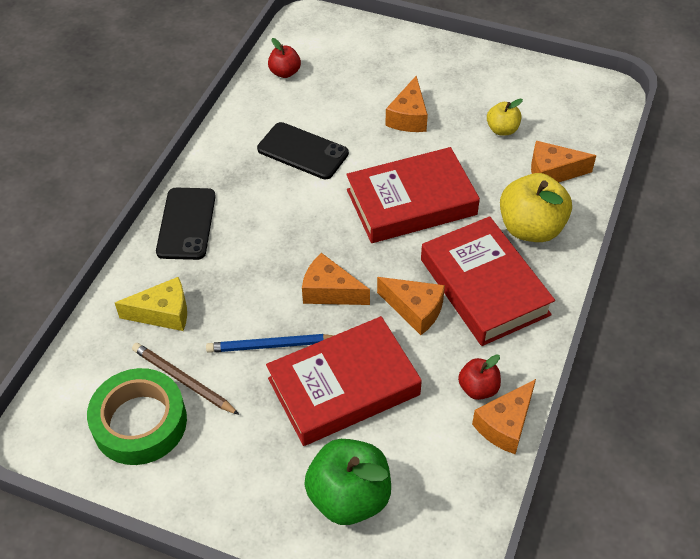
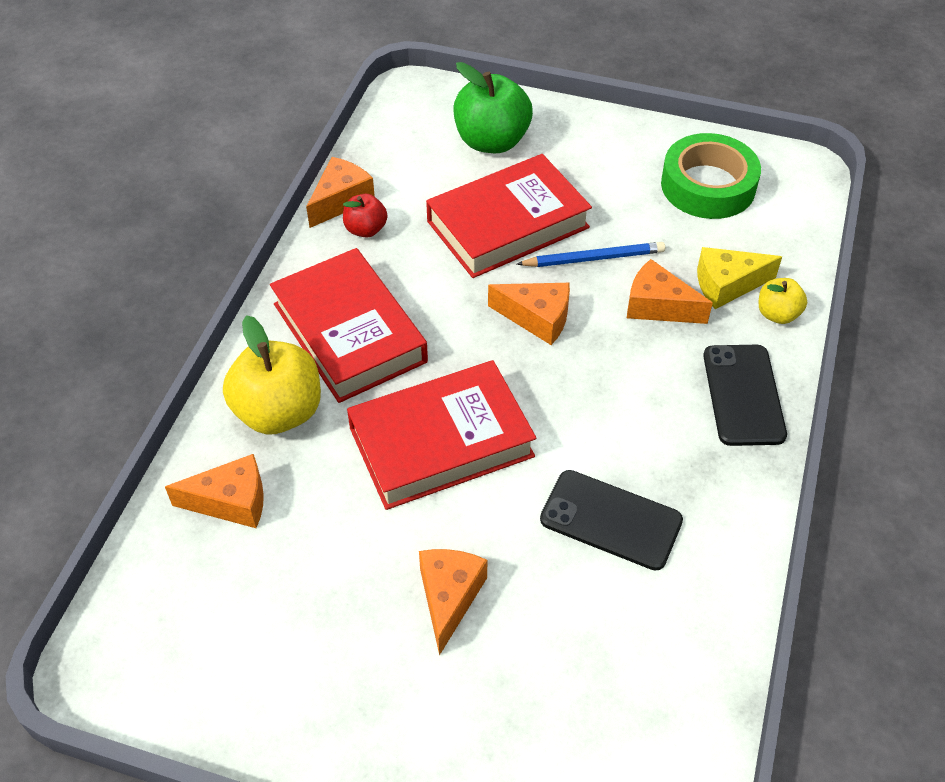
camera: 175 degrees right, 0 degrees up
(183, 380) = (678, 222): brown pencil -> none
(285, 72) = (678, 691): red apple -> none
(415, 310) = (434, 302): orange cheese -> orange cheese (658, 306)
(502, 129) = (296, 579): yellow apple -> yellow apple (777, 314)

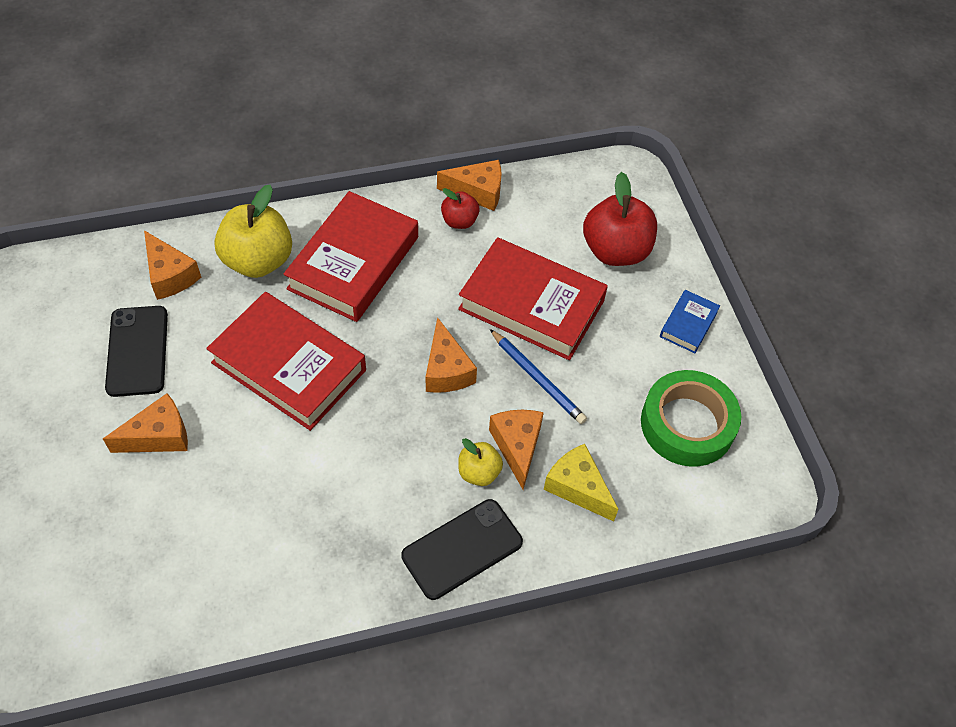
camera: 55 degrees right, 5 degrees up
(491, 141) = (615, 251): green apple -> red apple
(607, 135) = (688, 324): none -> blue book
(610, 520) = (280, 507): black phone -> black phone (137, 351)
(777, 314) = (571, 539): yellow apple -> yellow apple (479, 472)

